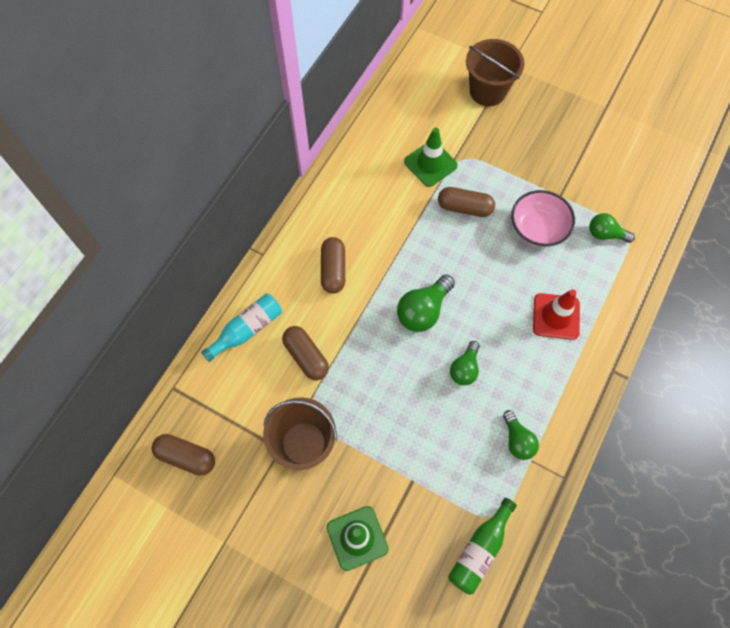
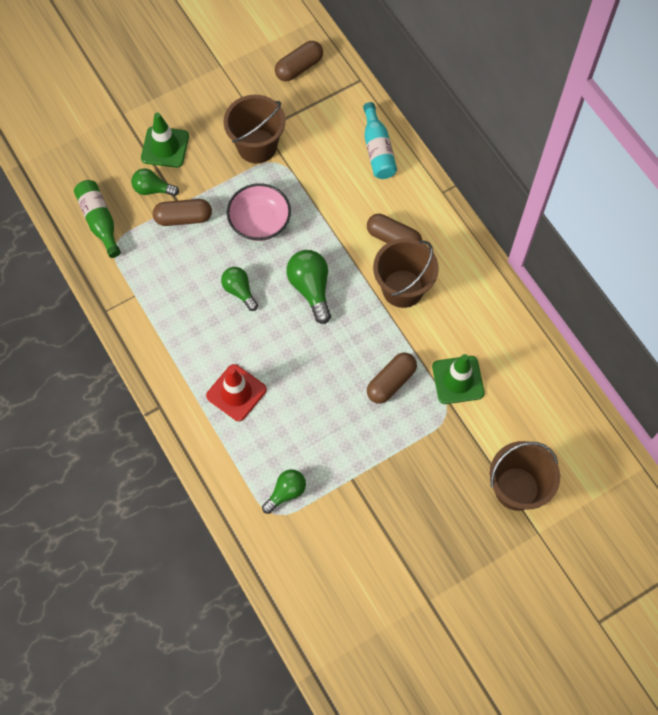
camera: 120 degrees right, 0 degrees up
(306, 356) = (327, 181): brown capsule -> brown capsule (183, 218)
(377, 239) = (402, 288): none -> brown bucket
(517, 440) = (156, 295): green light bulb -> green light bulb (153, 189)
(538, 228) = (330, 434): pink bowl -> pink bowl (260, 222)

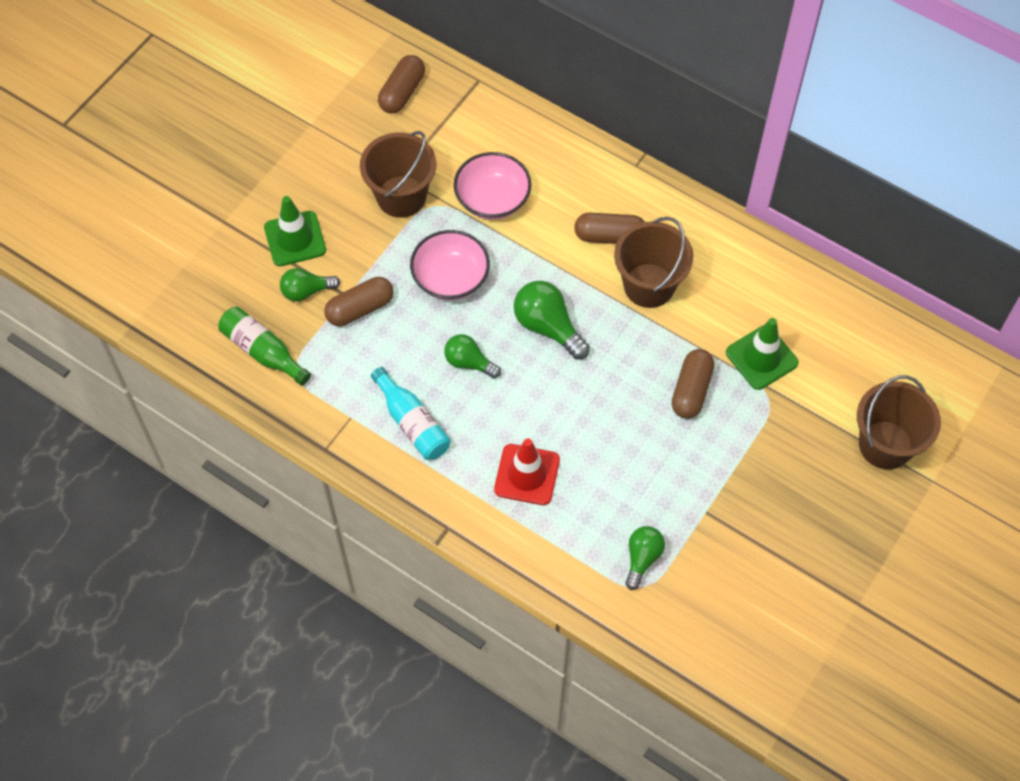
camera: 25 degrees left, 5 degrees down
(322, 175) = (492, 199): none -> pink bowl
(377, 149) = (539, 148): turquoise bottle -> turquoise bottle (412, 423)

